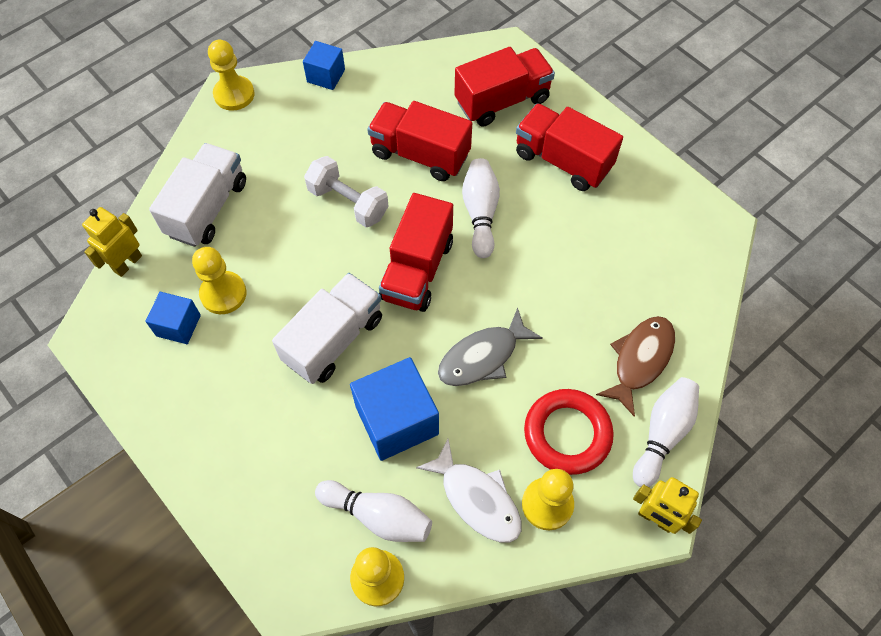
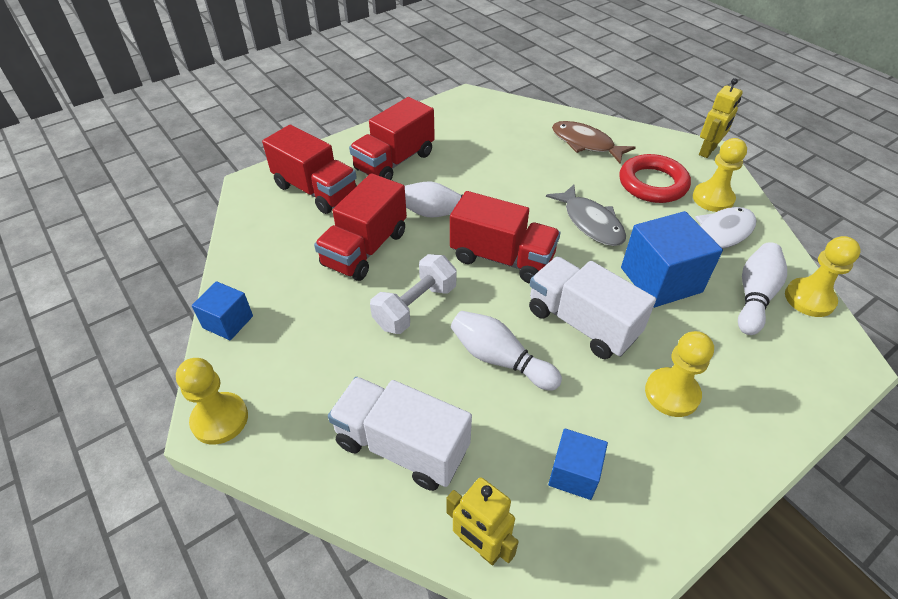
camera: 85 degrees left, 15 degrees down
(223, 294) = (528, 424): yellow pawn -> yellow pawn (672, 393)
(502, 101) = (316, 190): red truck -> red truck turned 150 degrees clockwise
(662, 434) = (643, 141): white bowling pin -> white bowling pin (500, 359)

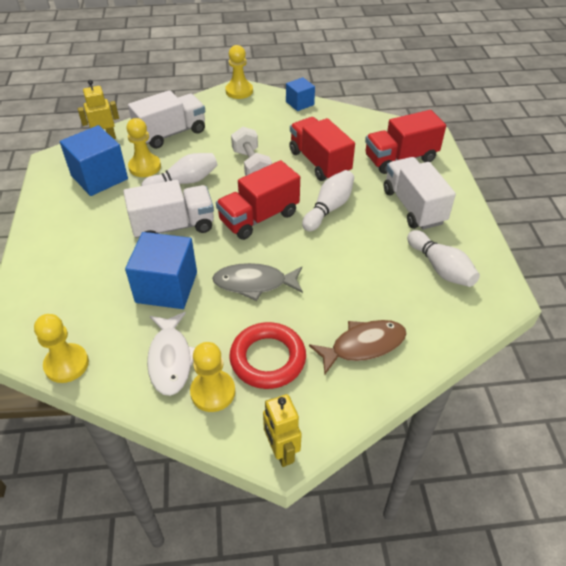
camera: 120 degrees right, 0 degrees up
(395, 162) = (413, 207): red truck -> white truck
(574, 473) = (99, 177): blue cube -> blue cube, size x1.76
(672, 393) = (93, 236): yellow pawn -> yellow pawn (145, 167)
(754, 296) = (102, 331): white bowling pin -> white bowling pin (440, 268)

